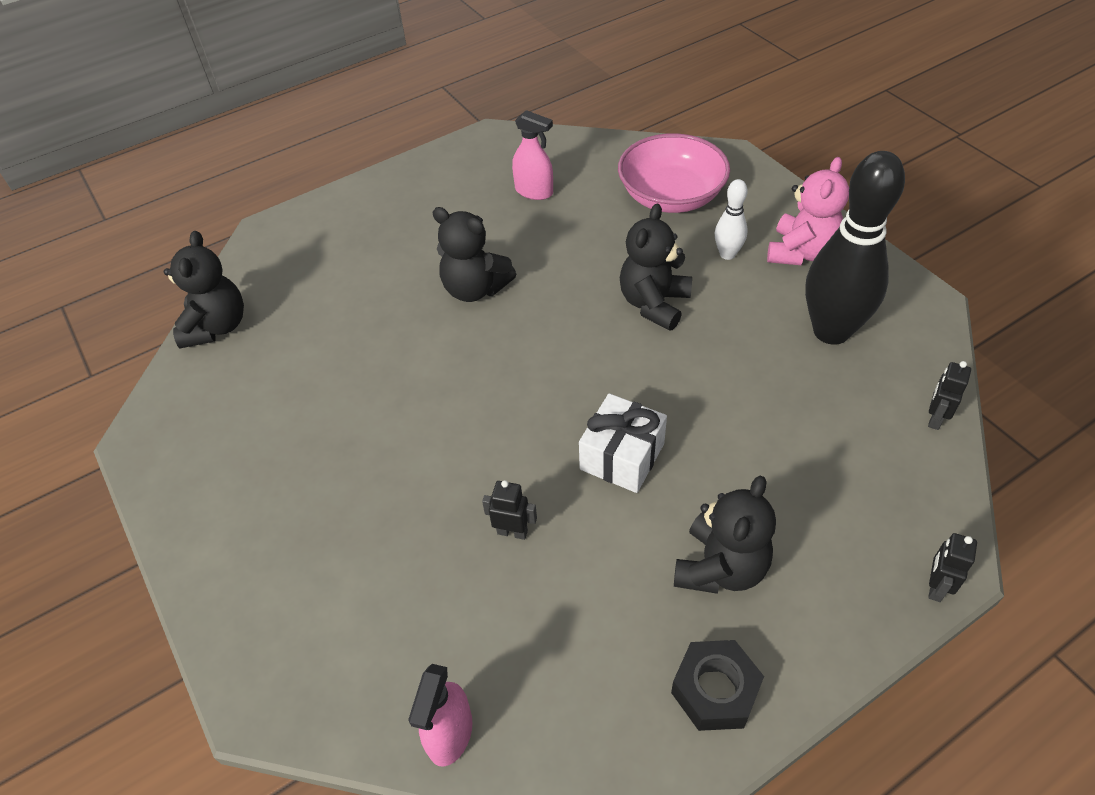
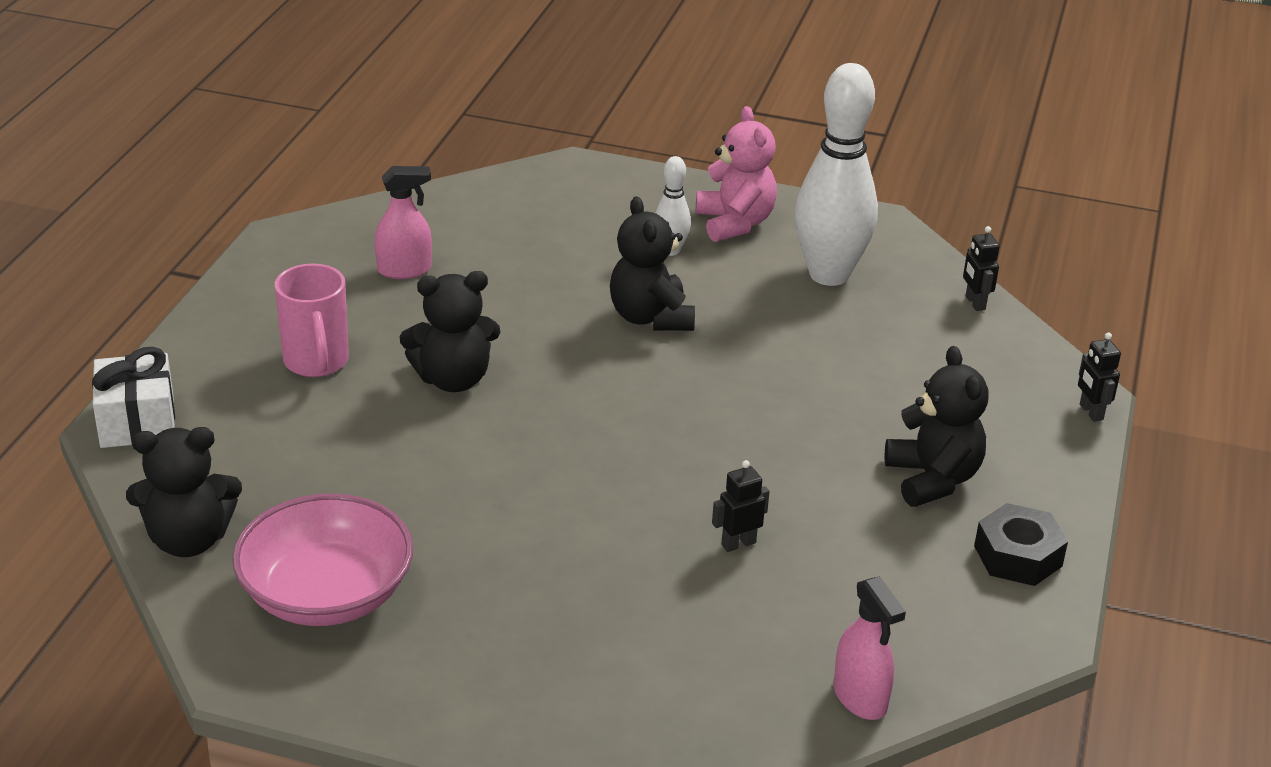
camera: 45 degrees left, 15 degrees down
(216, 327) = (189, 540): black teddy bear -> black teddy bear turned 120 degrees clockwise
(412, 236) = (316, 362): none -> pink mug
(622, 456) = (764, 444): white gift -> white gift (137, 421)
(671, 196) = (557, 222): pink bowl -> pink bowl (326, 594)
(831, 331) = (829, 274): black bowling pin -> white bowling pin

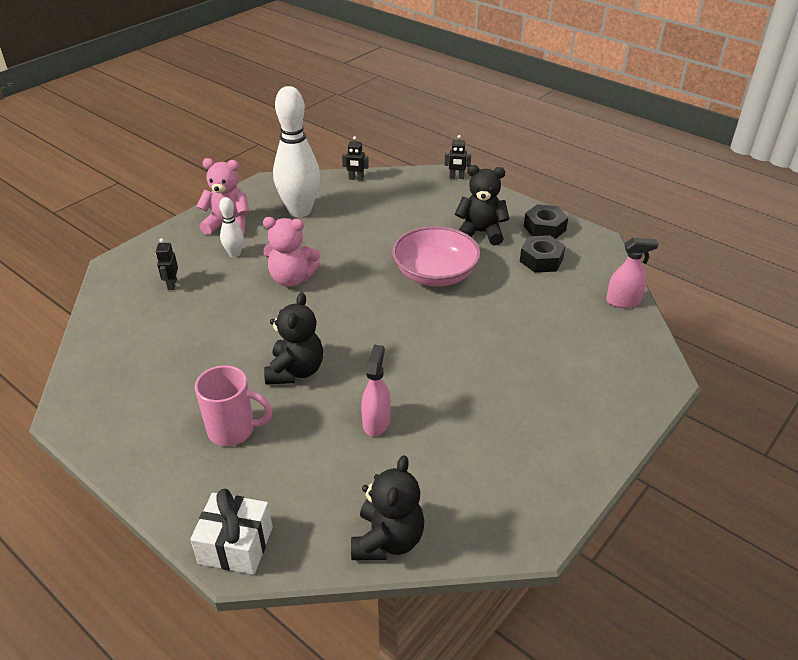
camera: 65 degrees left, 5 degrees up
(326, 594) = (473, 479): pink bowl -> pink bowl (435, 274)
(404, 270) = (162, 363): pink spray bottle -> pink spray bottle (376, 422)
(650, 317) = (292, 279): black teddy bear -> pink teddy bear
(738, 543) = (500, 305): black robot -> black robot (172, 284)
(908, 570) = (541, 260): none -> black nut

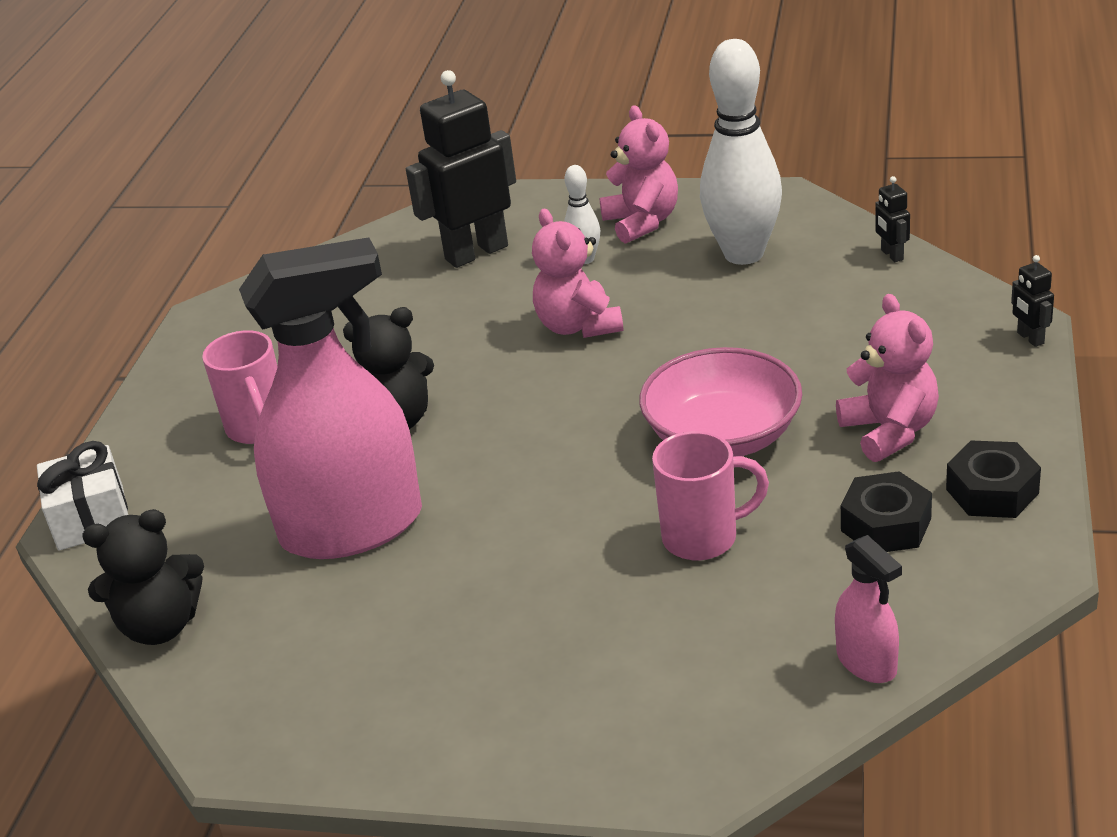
camera: 65 degrees right, 5 degrees down
(172, 284) = (476, 252): black robot -> black robot, size x2.35
(376, 422) = (353, 527): pink spray bottle -> pink spray bottle, size x2.31
(480, 233) = (889, 431): black teddy bear -> pink teddy bear
(503, 309) = (703, 538): none -> pink mug

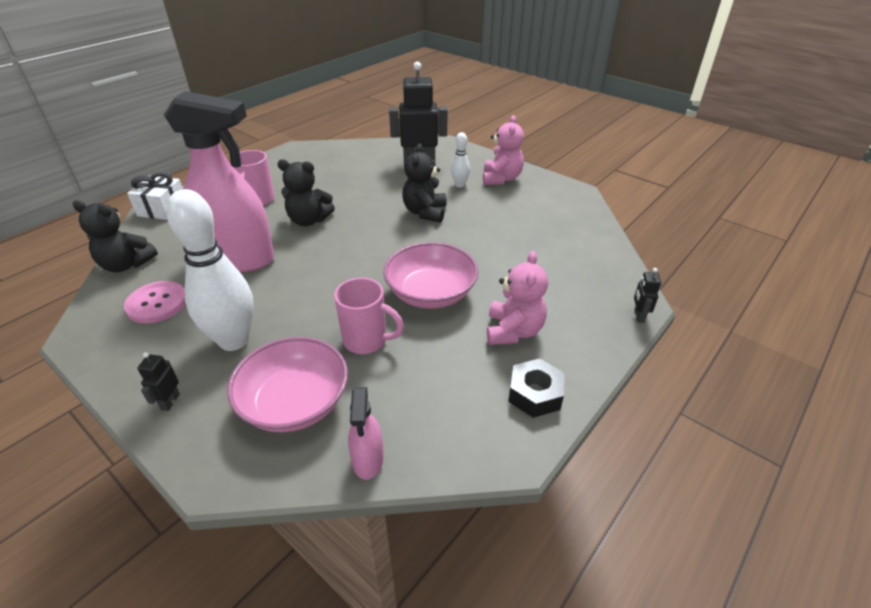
camera: 25 degrees right, 5 degrees up
(304, 649) = (157, 303): none -> pink button
(578, 326) = (425, 212): pink teddy bear -> black teddy bear
(695, 655) = (295, 403): none -> pink bowl
(743, 254) = (532, 211): white bowling pin -> white bowling pin (234, 340)
(886, 525) = (459, 382): black nut -> none
(891, 255) = (604, 240): black robot -> black robot (170, 402)

